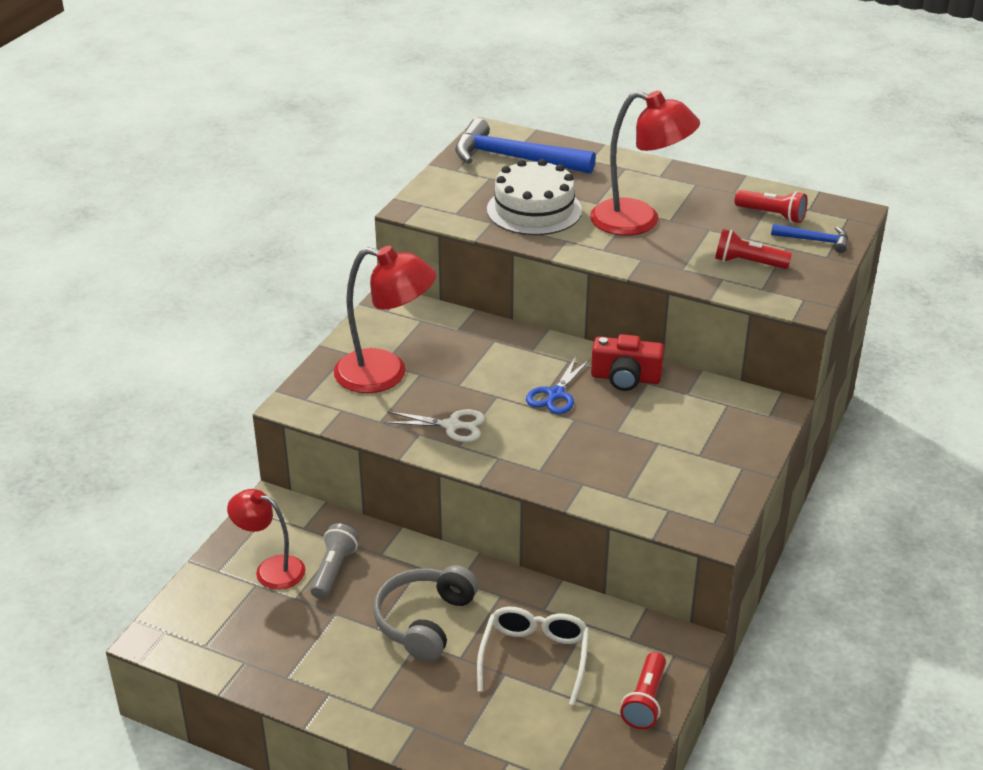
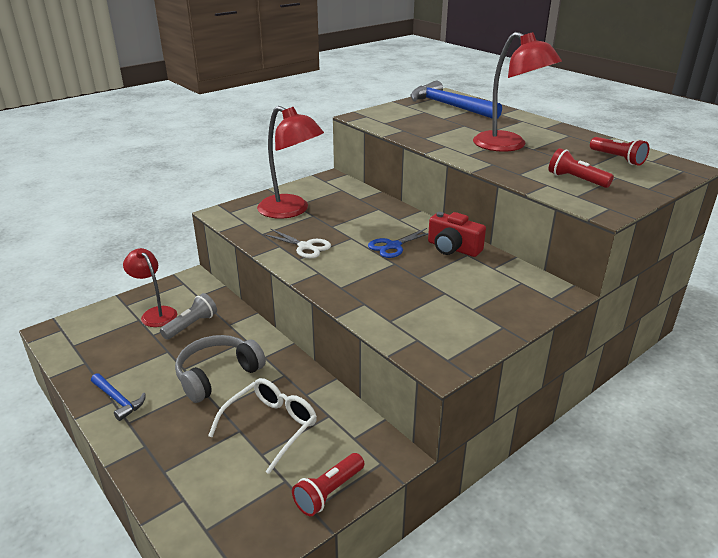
camera: 25 degrees right, 5 degrees down
(534, 210) = (438, 129): white cake -> none
(815, 240) = (644, 177): blue hammer -> blue hammer (118, 400)

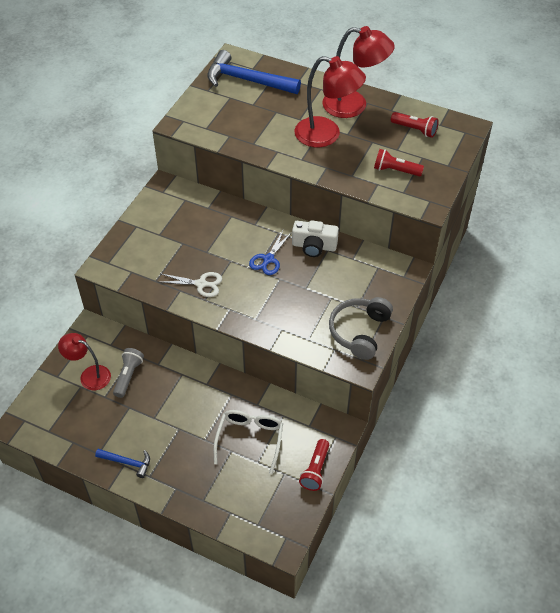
camera: 25 degrees left, 20 degrees up
(218, 375) = (184, 413): grey headphones -> grey headphones (360, 332)
(291, 210) = (160, 243): red lamp -> red lamp (354, 105)
(453, 248) = (314, 246): red camera -> white camera

